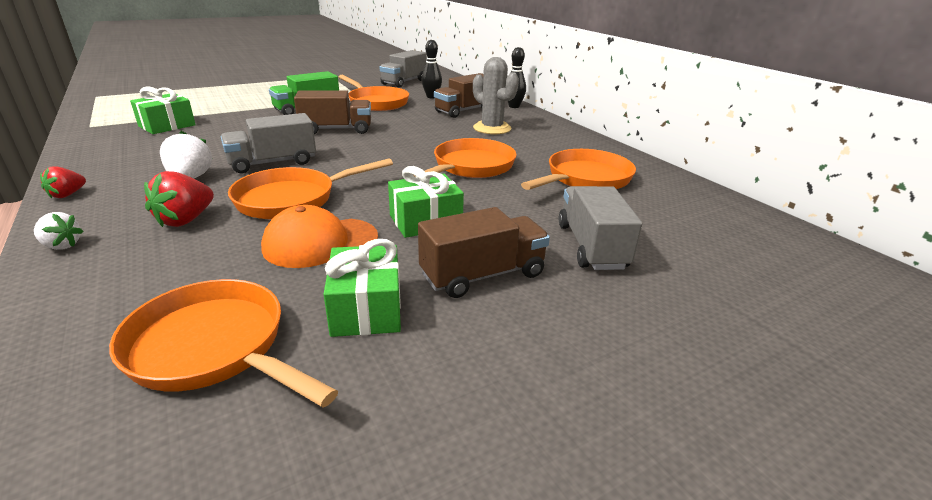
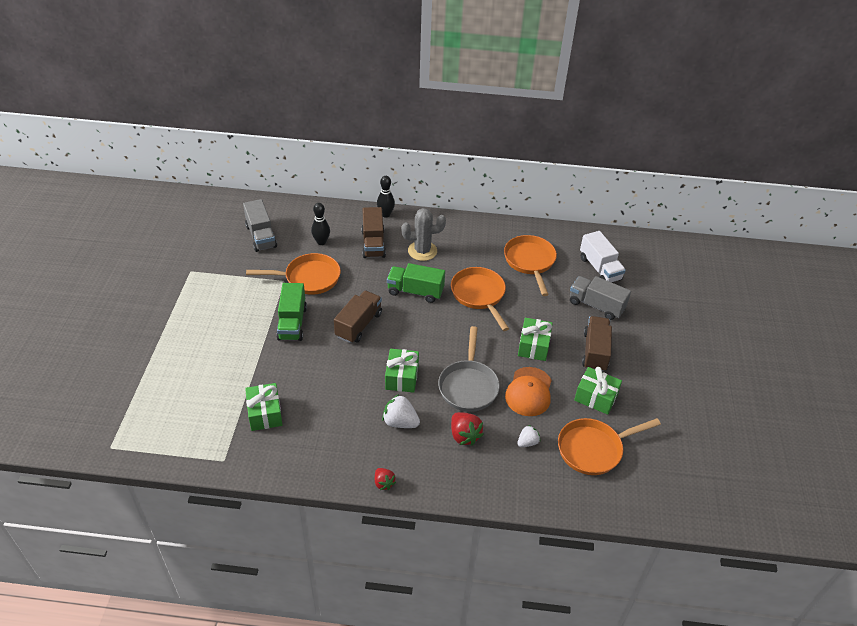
camera: 55 degrees left, 15 degrees up
(61, 245) = (462, 489): white strawberry -> white strawberry (527, 442)
(273, 163) = (402, 377): grey truck -> green gift
(293, 199) = (468, 385): orange pan -> grey pan
(424, 139) = (415, 291): none -> green truck
(675, 227) = (600, 268): none -> white truck

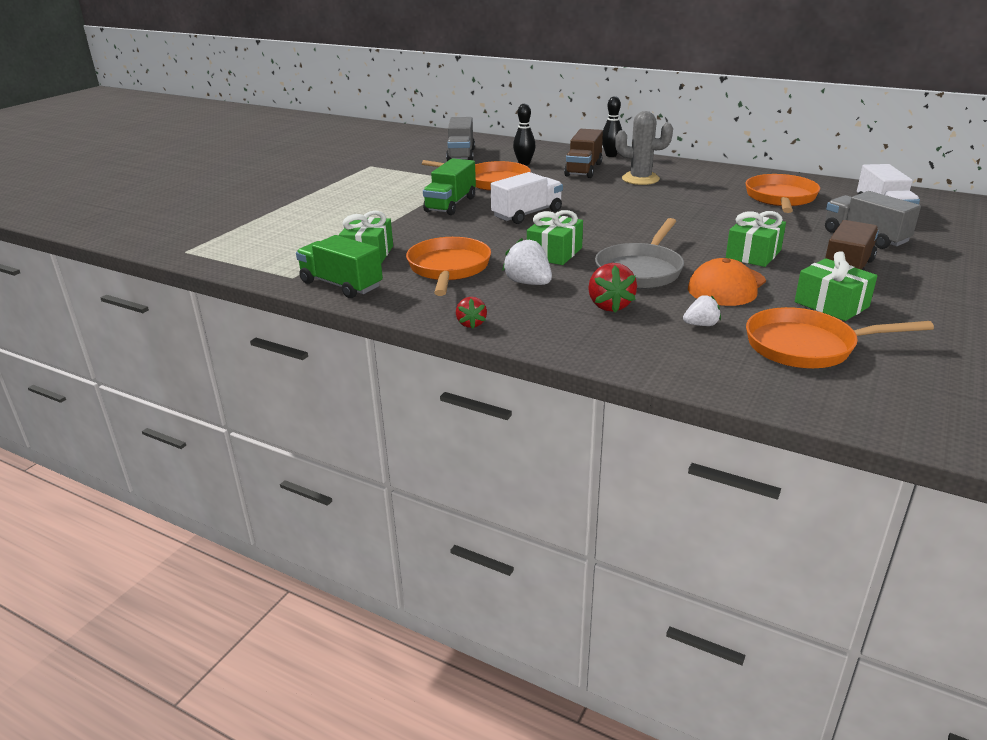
camera: 25 degrees right, 15 degrees down
(359, 325) = (527, 214): brown truck -> white truck
(415, 291) = (613, 202): green truck -> green truck (341, 285)
(479, 295) = (696, 212): orange pan -> orange pan (448, 269)

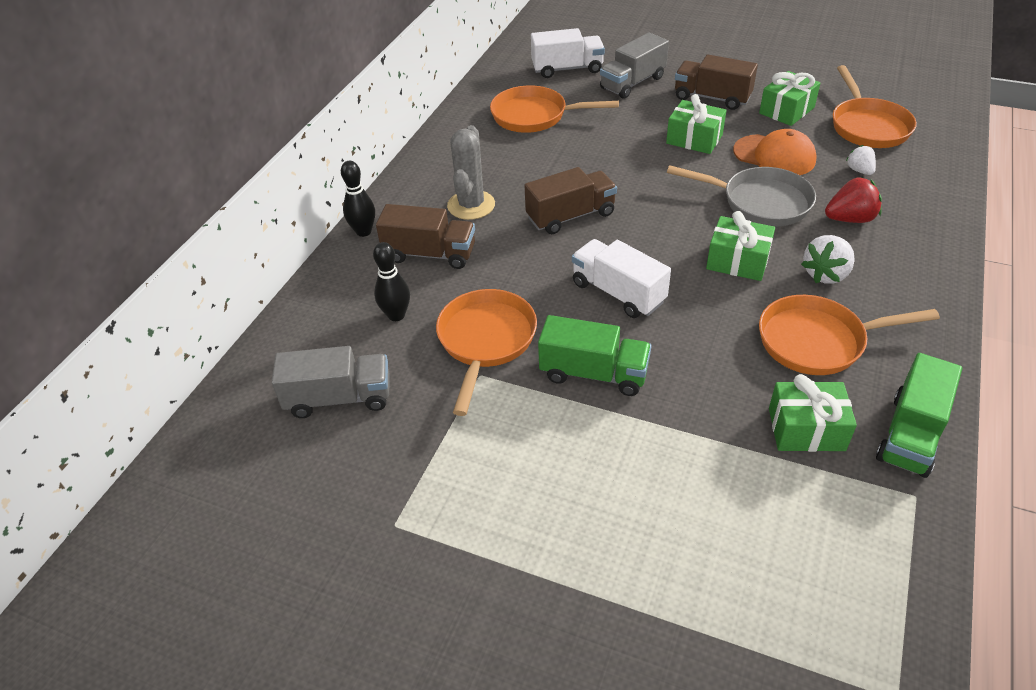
camera: 95 degrees left, 15 degrees up
(471, 324) = (940, 304): red strawberry -> none
(624, 205) = (570, 216): none -> brown truck

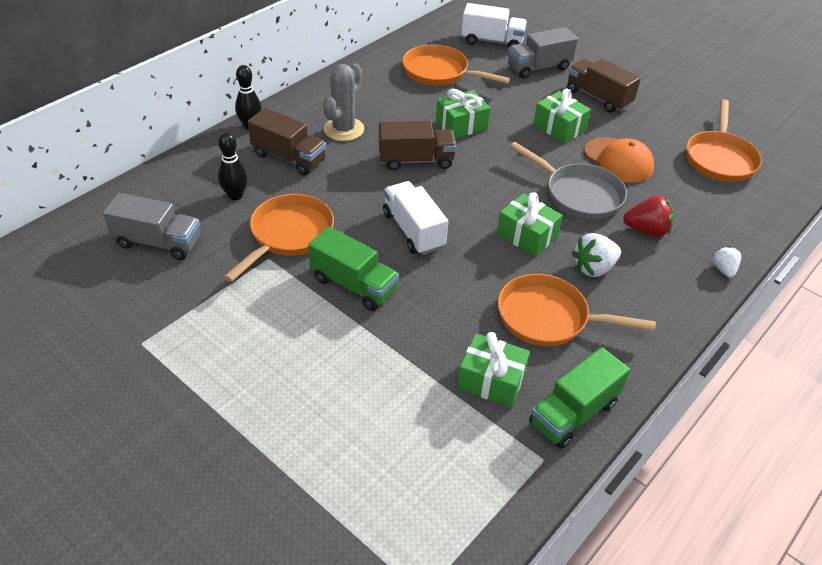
camera: 15 degrees right, 0 degrees up
(786, 110) = (656, 125): green gift -> green gift (461, 125)
(859, 170) = (684, 193): white strawberry -> white strawberry (723, 269)

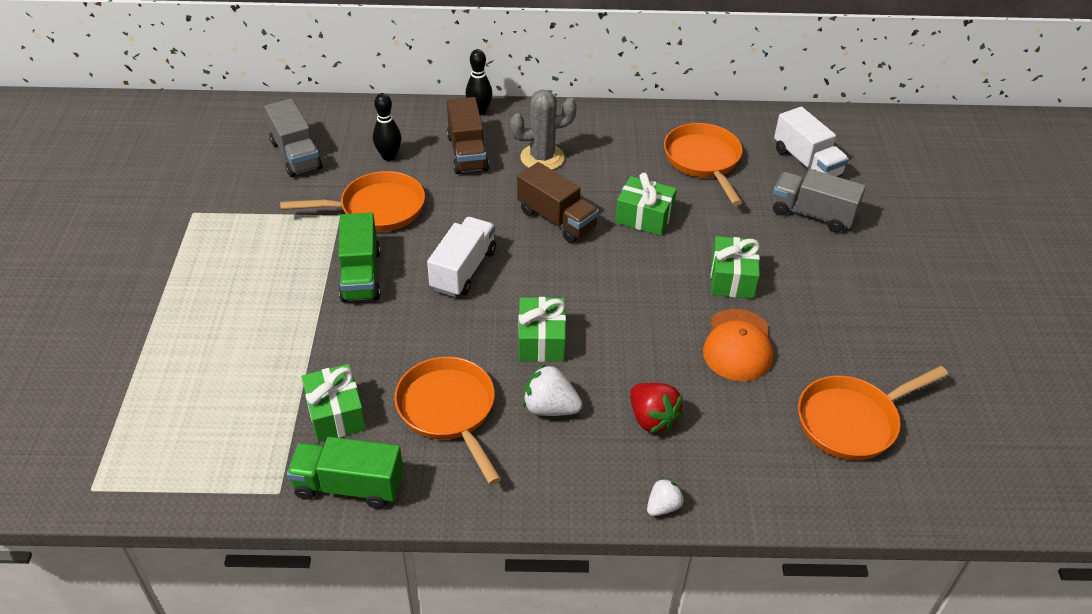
camera: 50 degrees right, 0 degrees up
(578, 194) = (645, 344): grey pan -> none
(598, 97) = (824, 279): brown truck -> none

